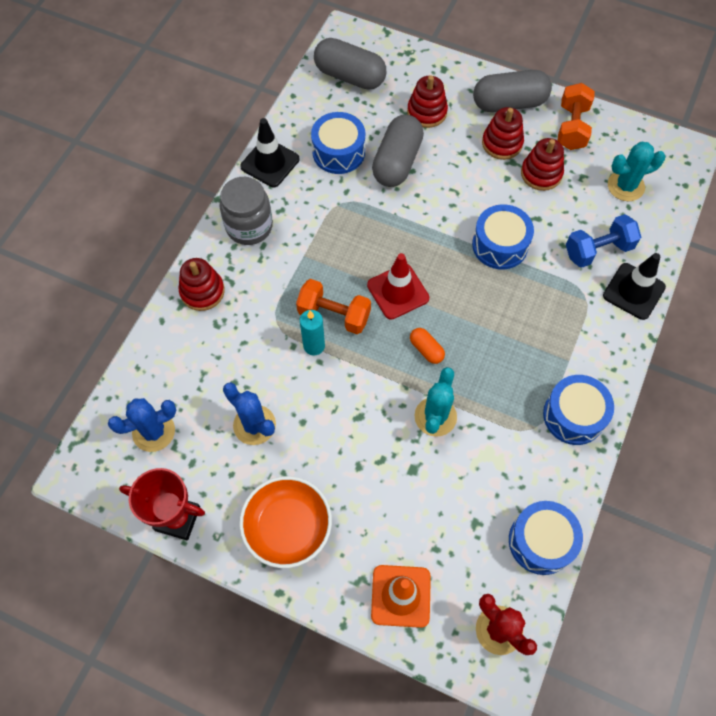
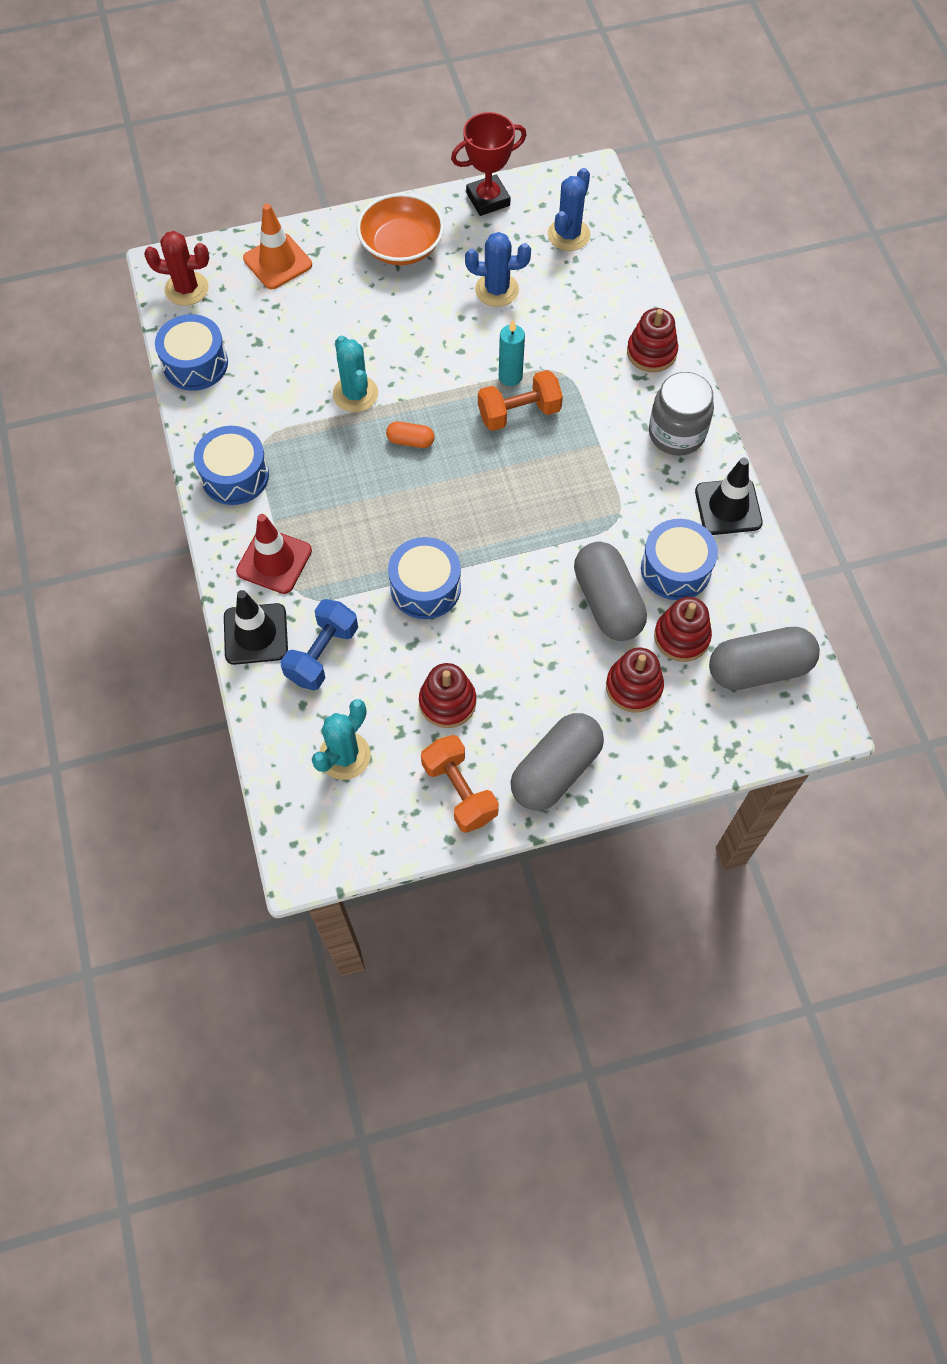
camera: 140 degrees right, 0 degrees up
(398, 291) = (482, 472): red traffic cone -> red traffic cone (274, 561)
(502, 143) = (519, 709): red stacking toy -> red stacking toy (681, 637)

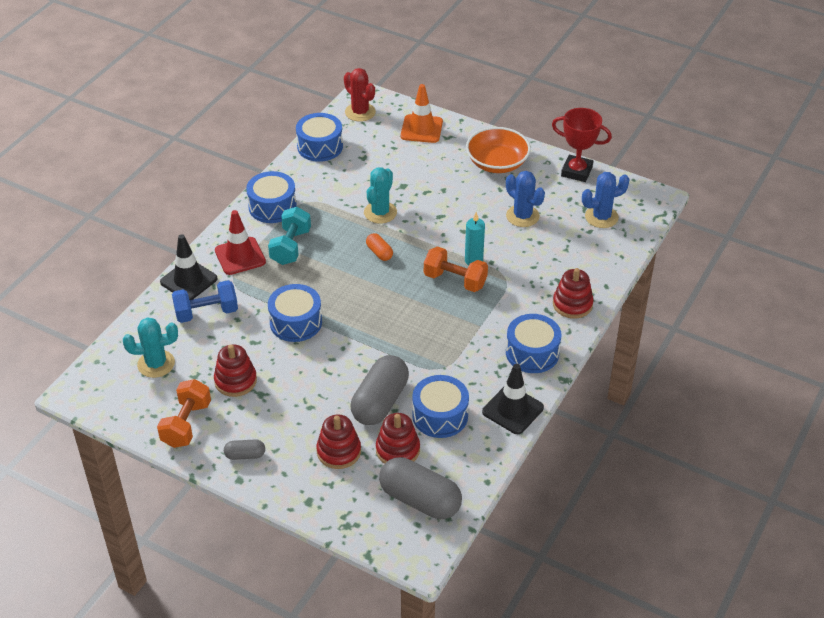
camera: 45 degrees right, 20 degrees down
(313, 507) = (290, 247): none -> turquoise dumbbell
(555, 770) = (245, 455): grey capsule -> grey capsule, size x0.48
(676, 433) = (532, 353): grey jar -> blue drum

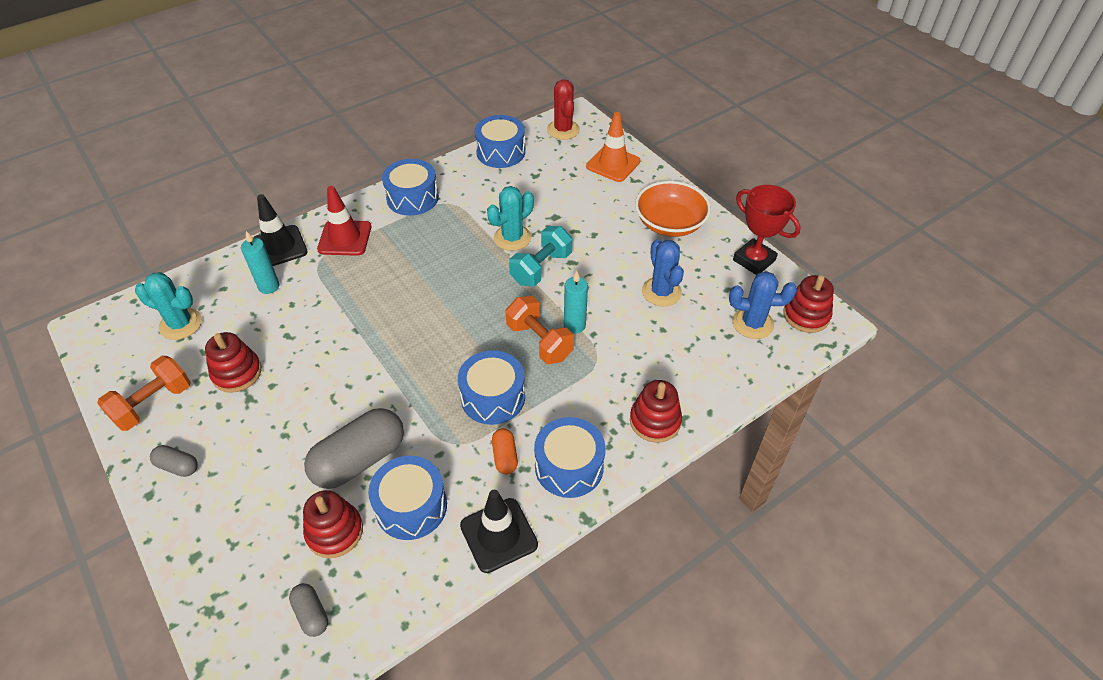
camera: 25 degrees right, 5 degrees up
(206, 312) = (269, 286): blue dumbbell -> turquoise candle
(290, 247) = (399, 245): turquoise dumbbell -> turquoise dumbbell (541, 268)
(296, 322) = (343, 329): blue drum -> blue drum (493, 397)
(339, 451) = (272, 505): red stacking toy -> red stacking toy (806, 315)
(379, 252) = (481, 281): orange capsule -> orange capsule (505, 456)
(420, 500) = (311, 614): grey capsule -> grey capsule, size x0.48

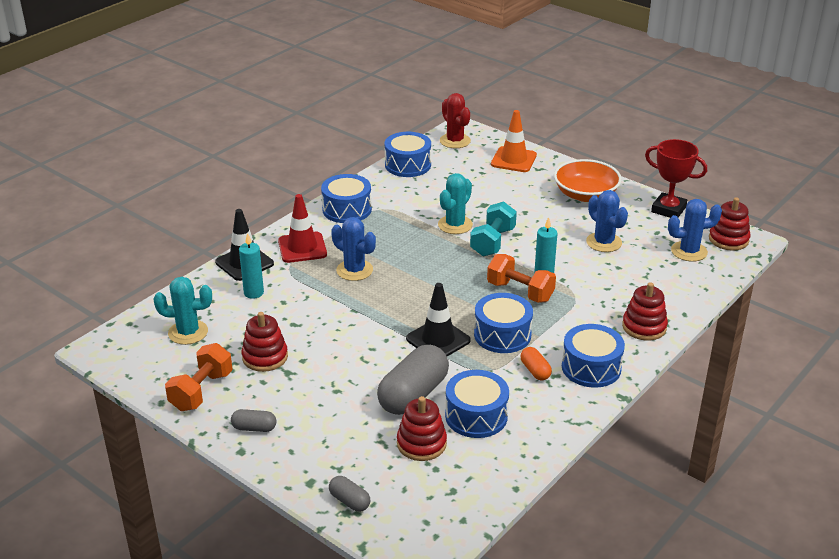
camera: 15 degrees left, 15 degrees down
(311, 614) = (435, 497): grey capsule -> grey capsule (349, 501)
(381, 277) = (354, 270): none -> blue cactus
(498, 535) = (559, 420): black traffic cone -> black traffic cone (438, 340)

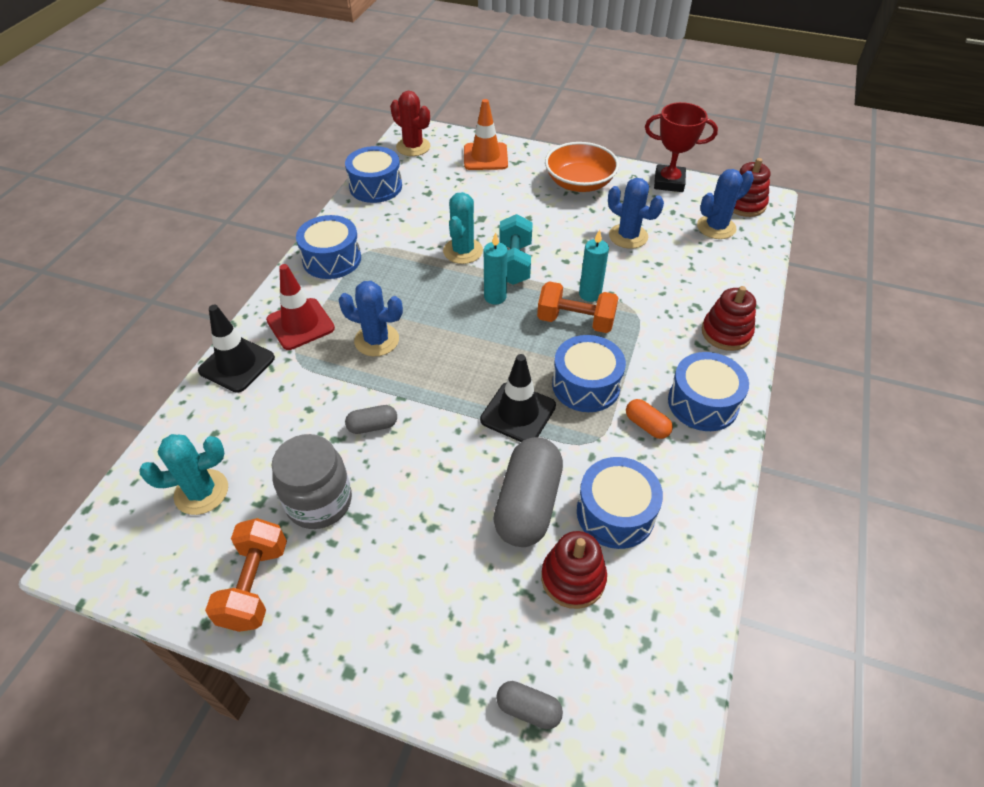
camera: 20 degrees left, 15 degrees up
(253, 293) = (266, 405): turquoise candle -> turquoise candle (495, 297)
(254, 428) = (351, 625): grey capsule -> grey capsule (372, 426)
(265, 357) = (319, 502): red stacking toy -> grey jar

